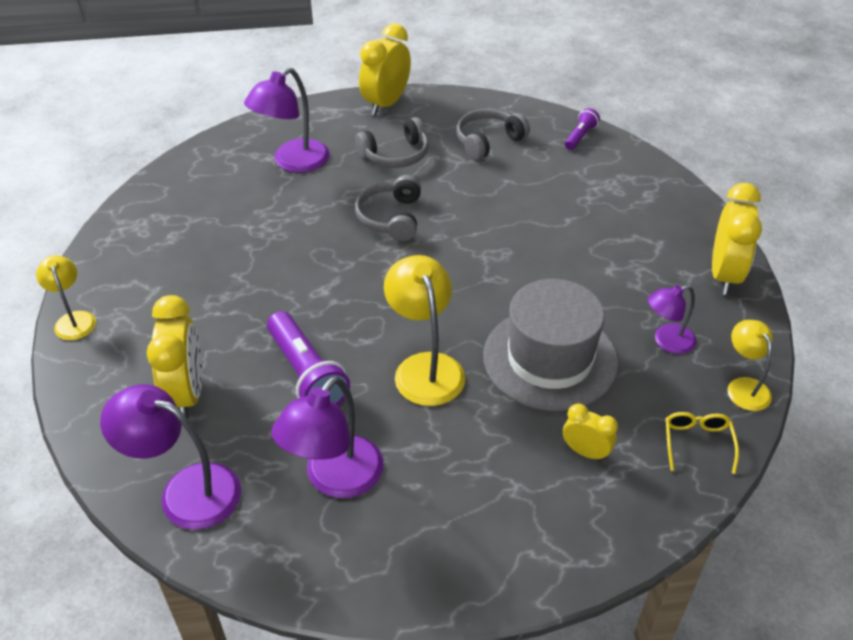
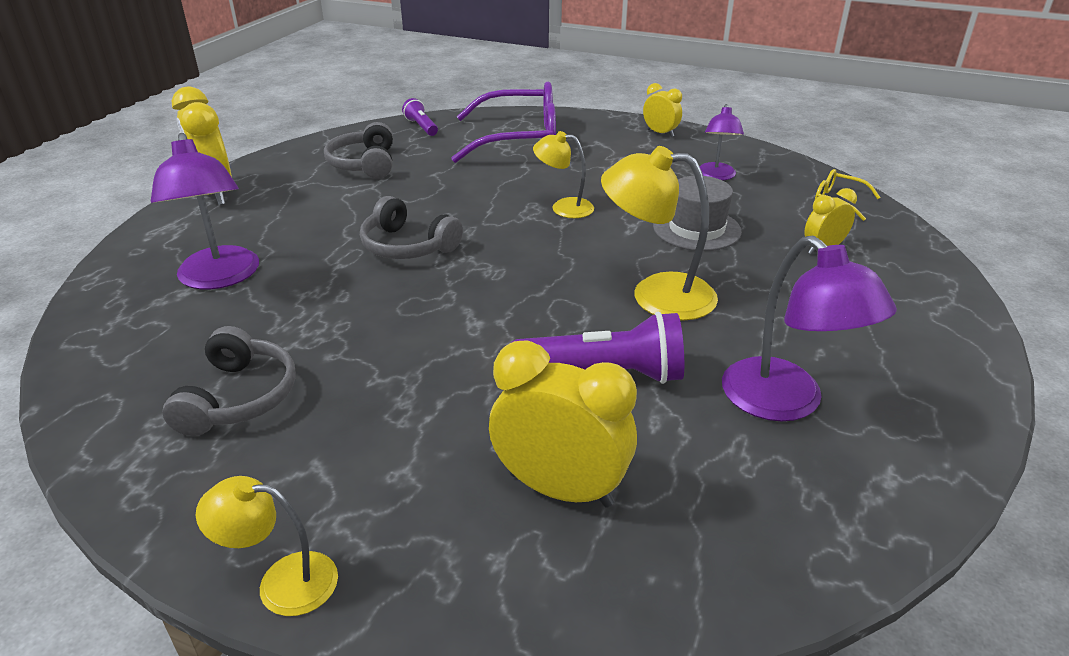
camera: 60 degrees left, 10 degrees down
(185, 491) = (743, 540): purple lamp -> none
(395, 155) = (310, 214): grey headphones -> grey headphones (239, 397)
(550, 359) = (696, 229): grey hat -> grey hat, size x0.62
(614, 197) = (520, 140): none -> purple glasses
(724, 275) = (660, 133): yellow clock -> yellow clock, size x0.55
(744, 387) = (788, 166): yellow lamp -> yellow lamp (563, 207)

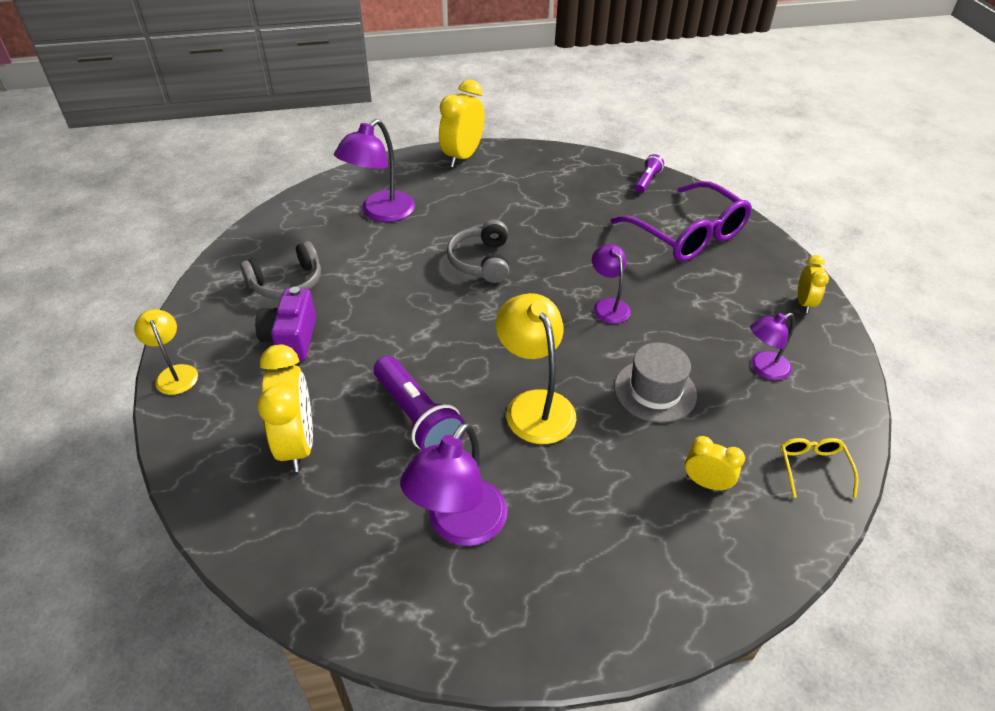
camera: 55 degrees right, 10 degrees up
(357, 430) = (291, 339): none -> purple camera
(364, 164) = (563, 188): grey headphones -> none
(563, 207) = (608, 305): yellow lamp -> purple lamp

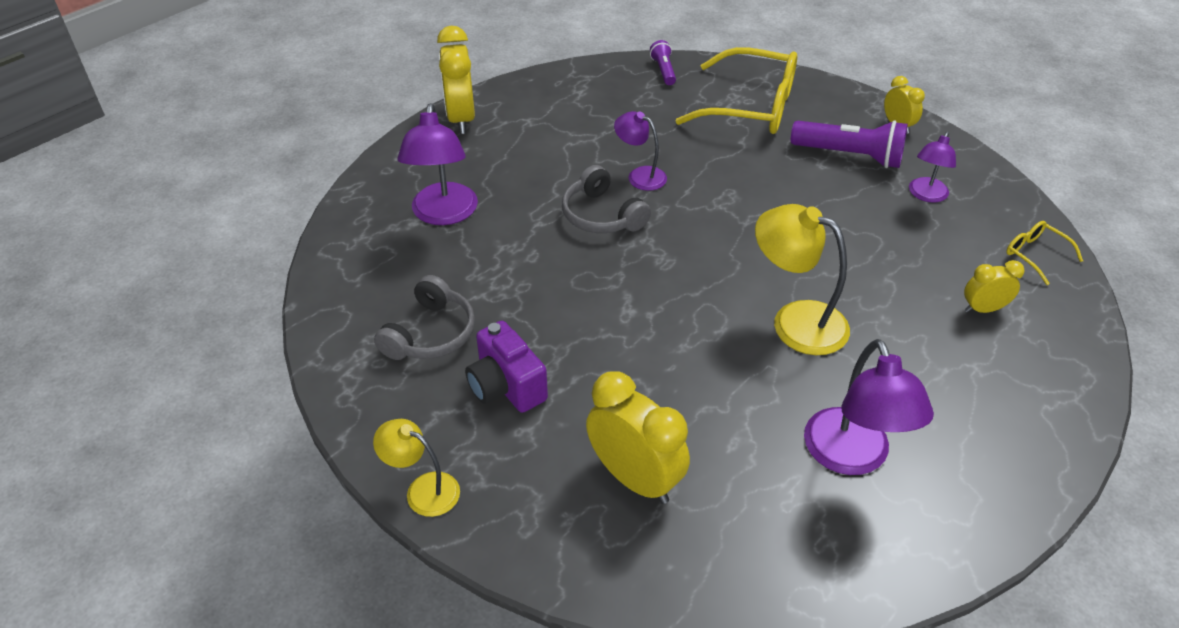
camera: 35 degrees left, 0 degrees up
(417, 417) = (713, 389): purple flashlight -> purple flashlight (850, 155)
(608, 305) = (757, 202): purple lamp -> purple lamp (640, 175)
(655, 391) = (871, 256): grey hat -> none
(688, 235) = (751, 107): purple glasses -> yellow glasses

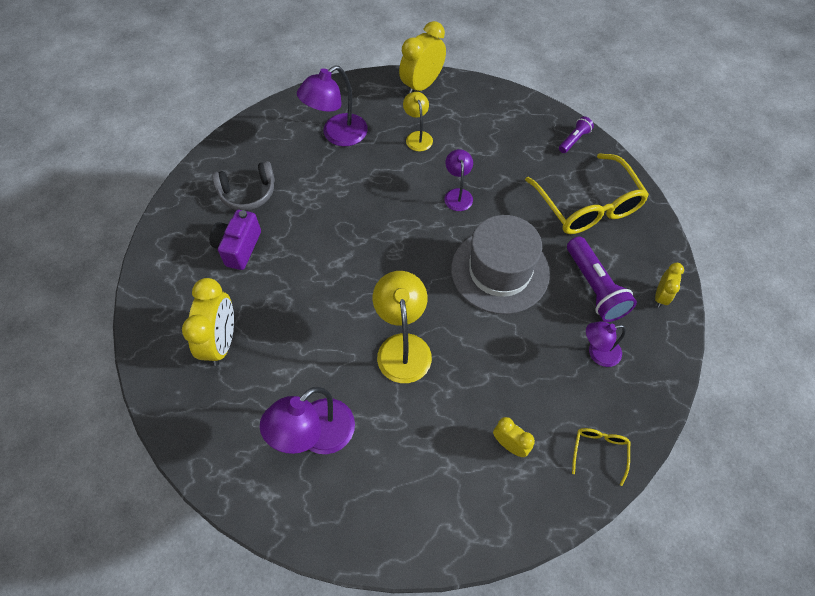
camera: 50 degrees right, 15 degrees up
(423, 489) = (150, 261): yellow lamp -> yellow lamp (417, 137)
(602, 215) = (404, 200): grey headphones -> none
(769, 201) = (500, 271): none -> grey hat

